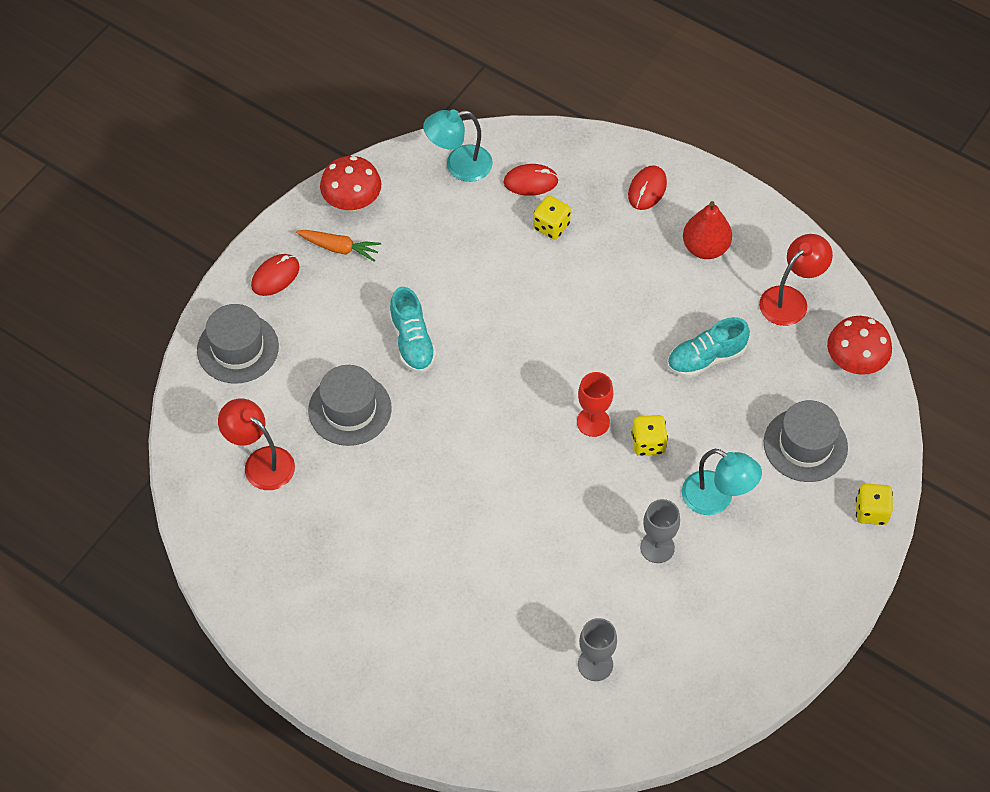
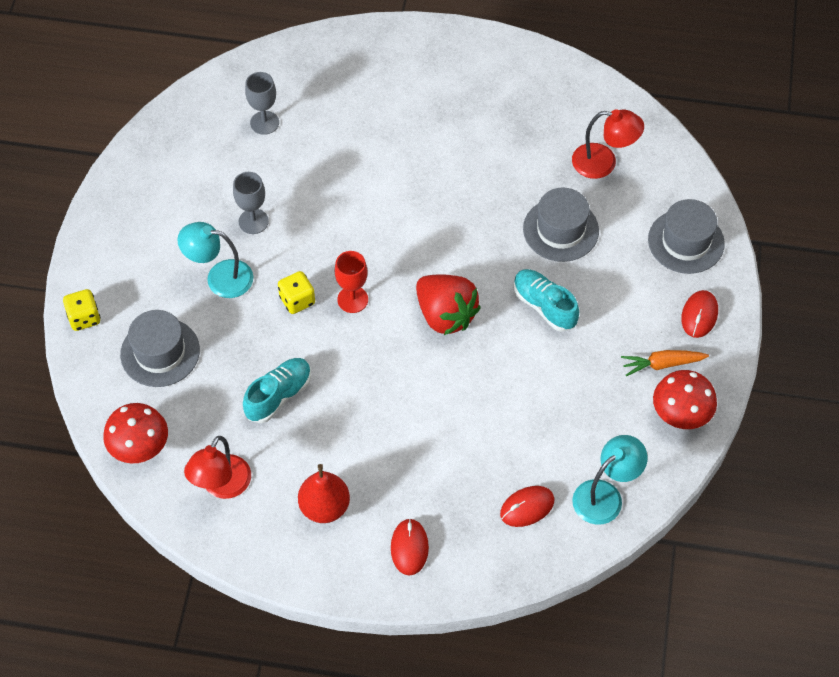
camera: 155 degrees right, 0 degrees up
(511, 371) = (445, 315): none -> red strawberry
(551, 226) = (482, 468): yellow dice -> none

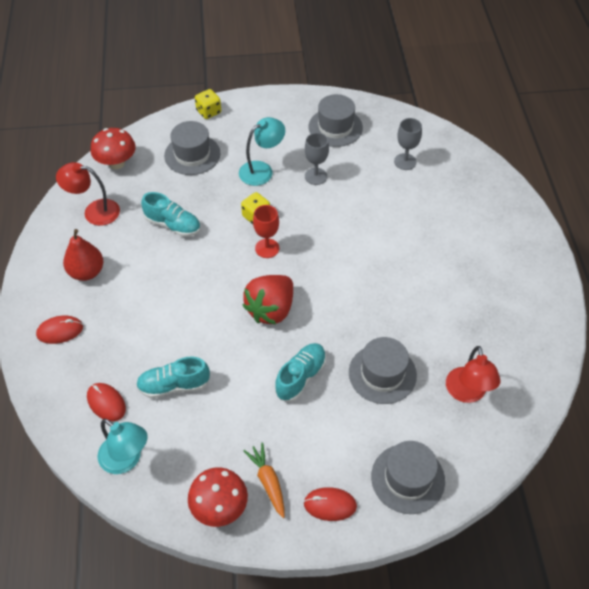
camera: 75 degrees right, 5 degrees down
(175, 179) = (335, 127): none -> grey hat
(220, 277) = (262, 170): turquoise lamp -> turquoise lamp turned 60 degrees clockwise
(522, 433) = (174, 385): none -> turquoise shoe

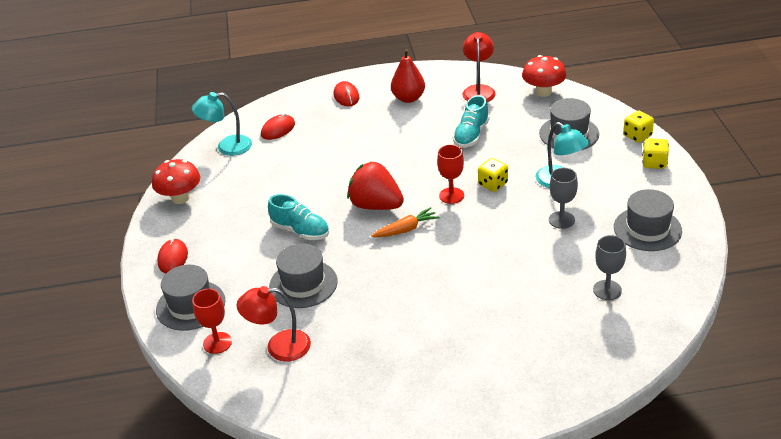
camera: 90 degrees right, 15 degrees down
(126, 460) = (227, 147): turquoise lamp -> turquoise lamp turned 45 degrees clockwise
(174, 385) = (293, 160): turquoise shoe -> none
(250, 108) = (654, 163): none -> yellow dice
(268, 481) = (199, 221): orange carrot -> orange carrot (406, 229)
(462, 448) = (217, 343): none -> red goblet

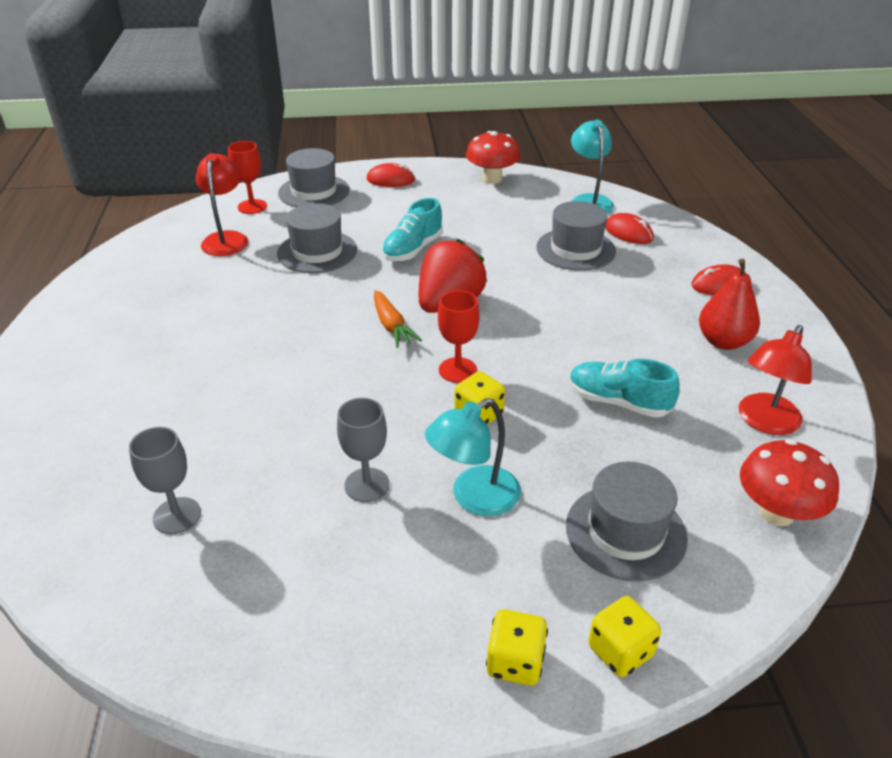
camera: 90 degrees right, 0 degrees up
(478, 90) = (764, 422): red lamp -> red lamp turned 120 degrees clockwise
(647, 229) = (306, 603): grey hat -> grey hat (575, 249)

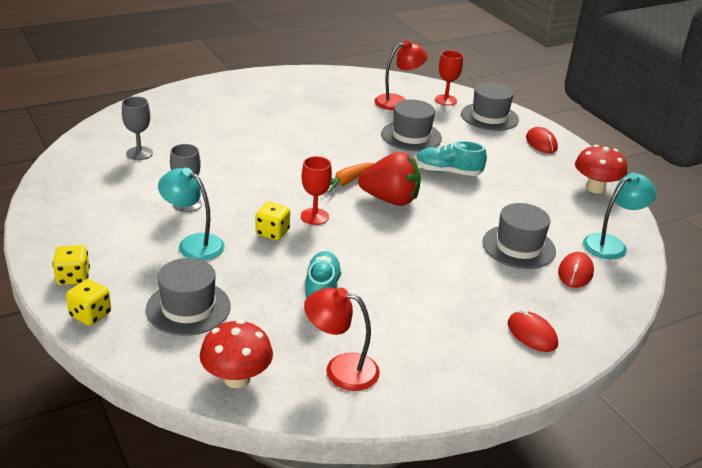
camera: 65 degrees right, 5 degrees down
(723, 341) = (439, 341): red pear -> none

